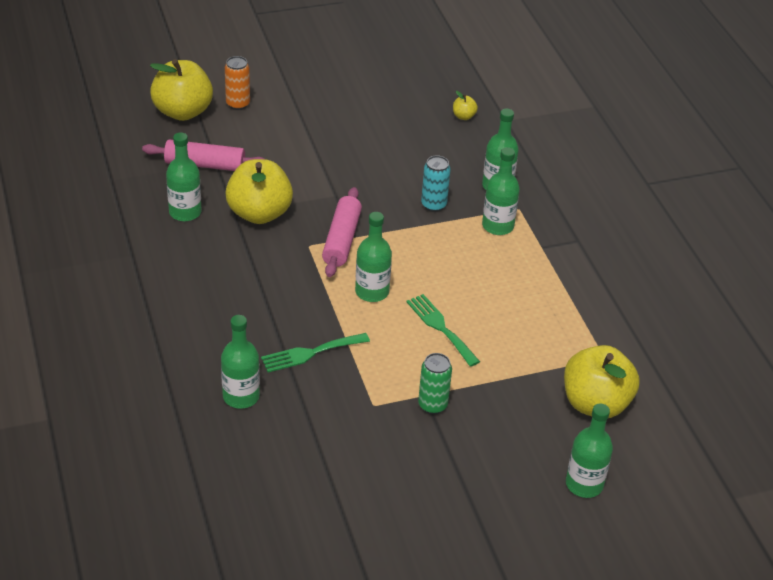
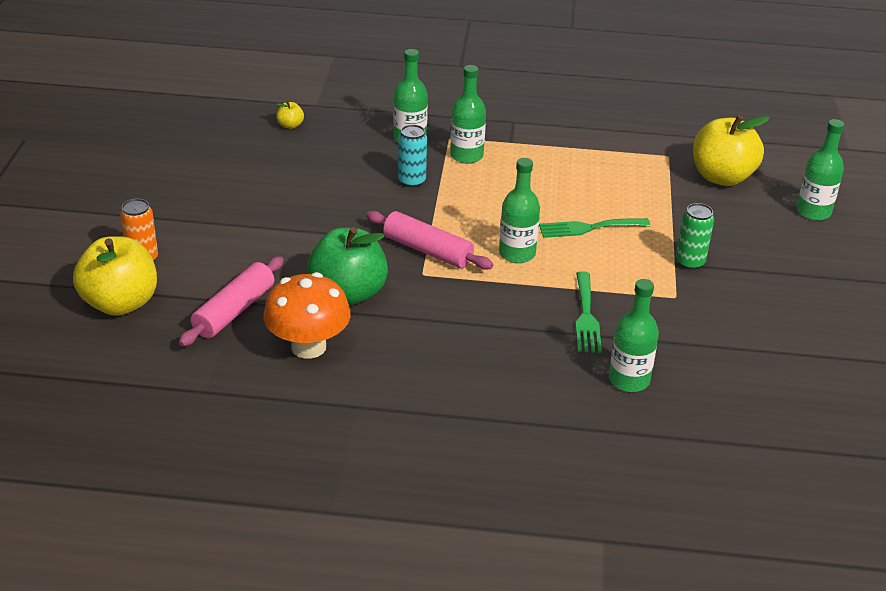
camera: 65 degrees left, 5 degrees down
(185, 212) = (308, 347): green bottle -> orange mushroom
(259, 213) = (348, 293): yellow apple -> green apple

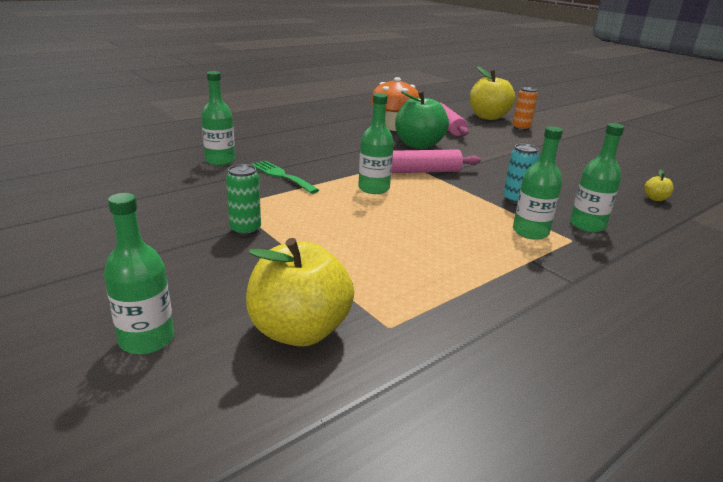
camera: 135 degrees right, 10 degrees down
(589, 228) = (355, 221): green fork -> none

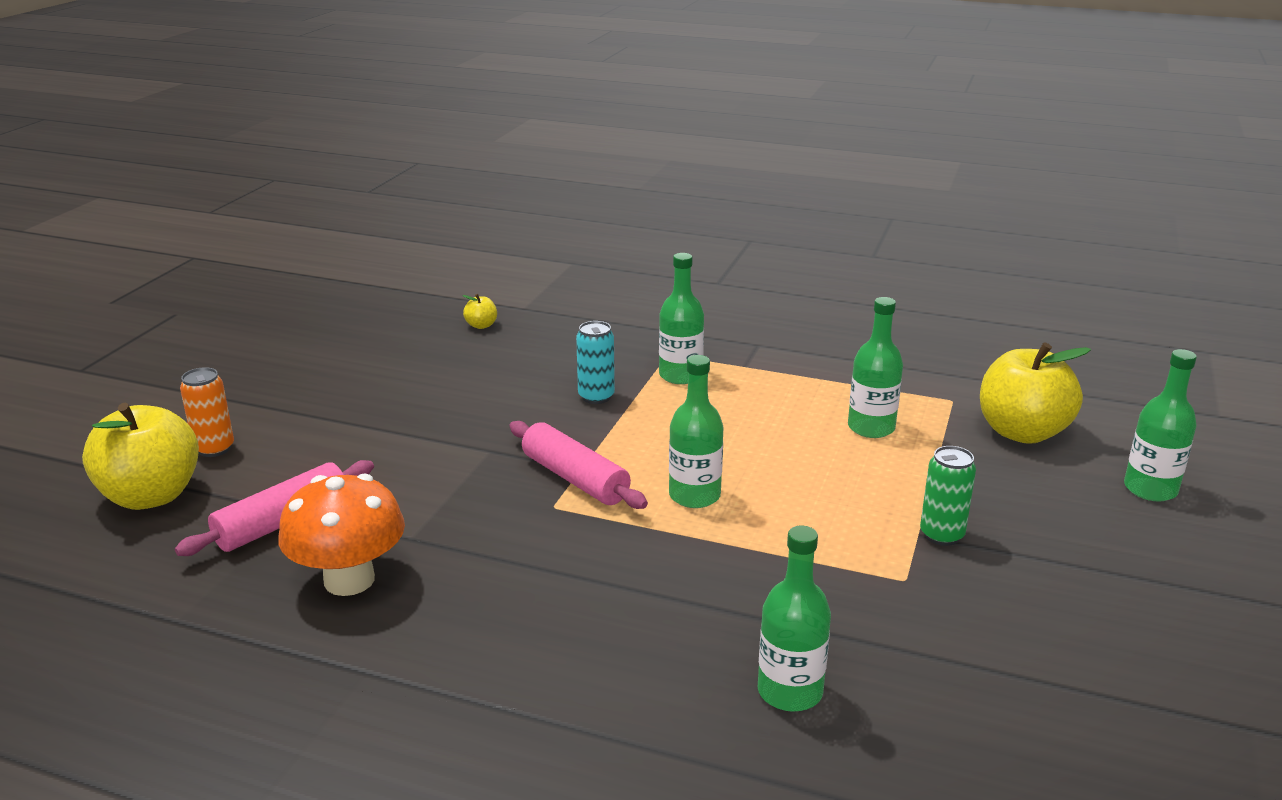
camera: 120 degrees left, 0 degrees up
(281, 176) = (759, 590): green fork -> none
(418, 145) = (442, 518): green apple -> none
(587, 225) = (618, 351): green bottle -> green bottle (871, 428)

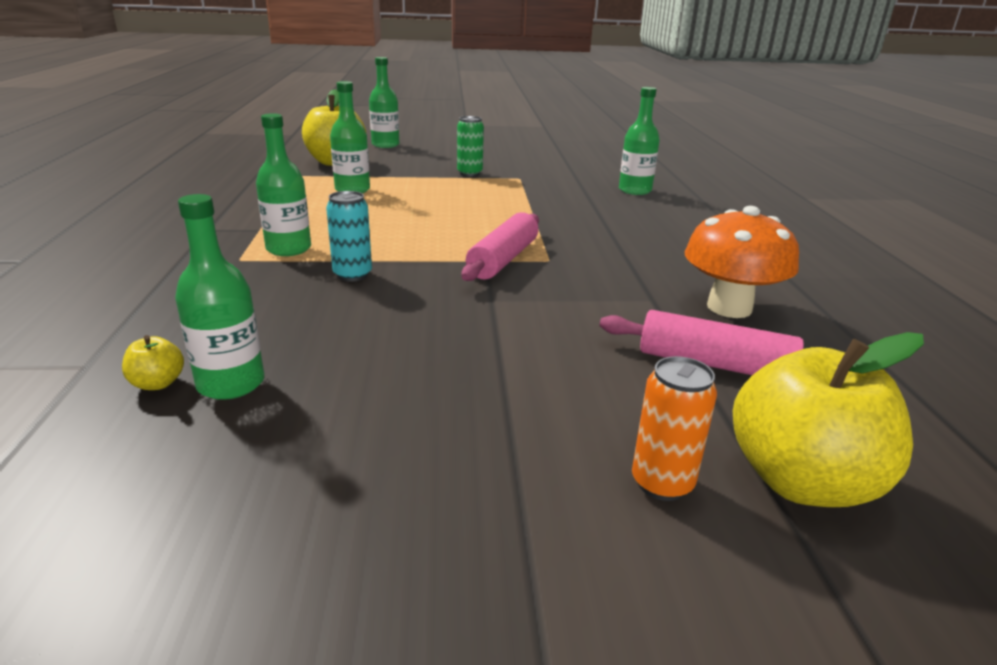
camera: 115 degrees left, 0 degrees up
(694, 496) = (487, 223): green bottle -> green bottle (231, 384)

